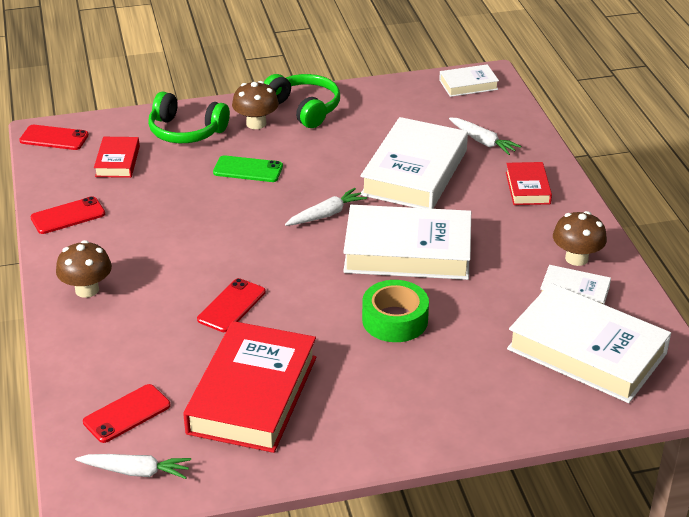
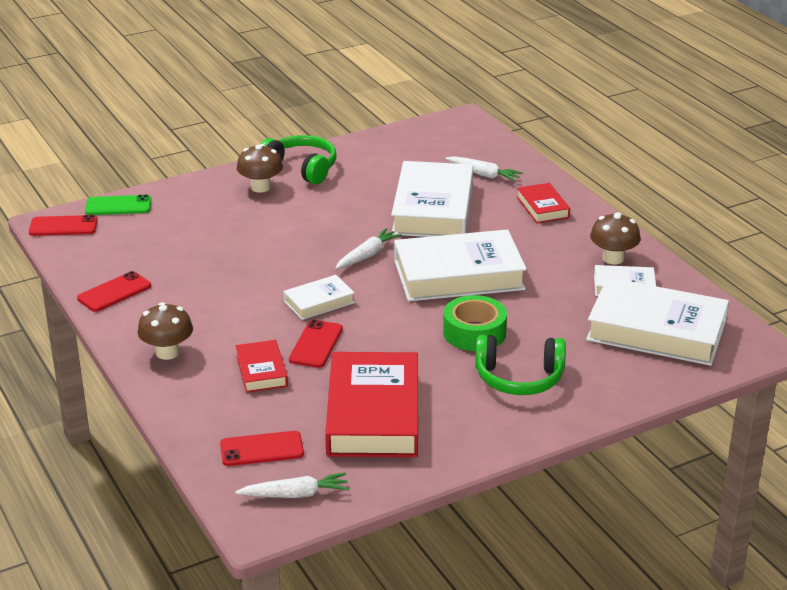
camera: 15 degrees left, 5 degrees down
(117, 161) = (139, 238): red book -> red book (261, 371)
(127, 414) = (262, 449): red phone -> red phone turned 45 degrees clockwise
(186, 131) = (195, 203): green headphones -> green headphones (519, 378)
(248, 169) = (273, 228): green phone -> green phone (118, 206)
(468, 85) = (447, 128): white book -> white book (319, 302)

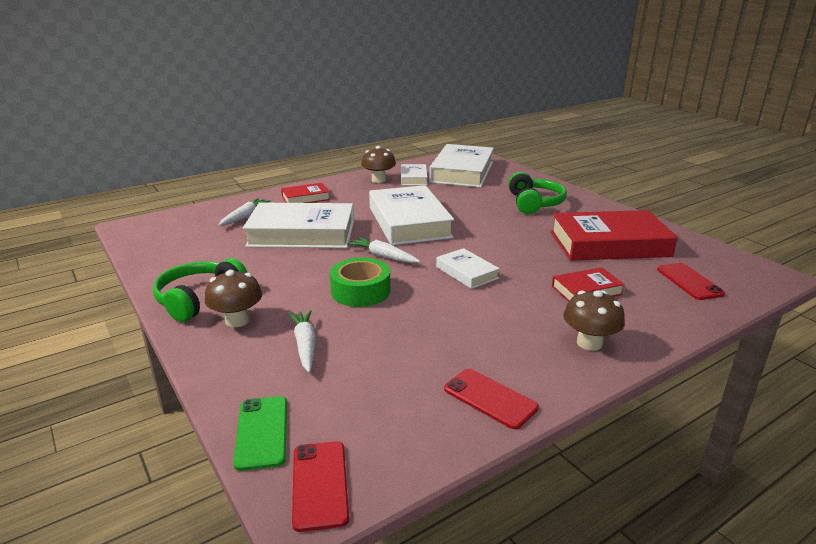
camera: 95 degrees left, 5 degrees down
(295, 494) = (726, 265): white carrot -> white carrot (305, 345)
(316, 344) = (532, 270): red phone -> none
(474, 332) = (487, 216): green tape -> green tape (360, 291)

